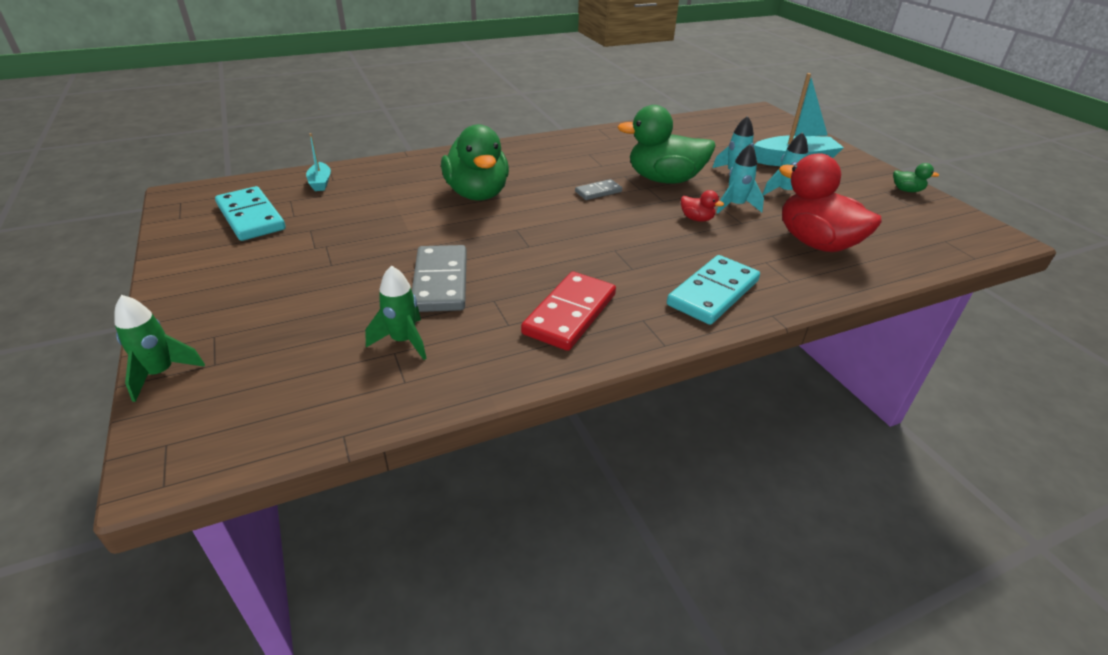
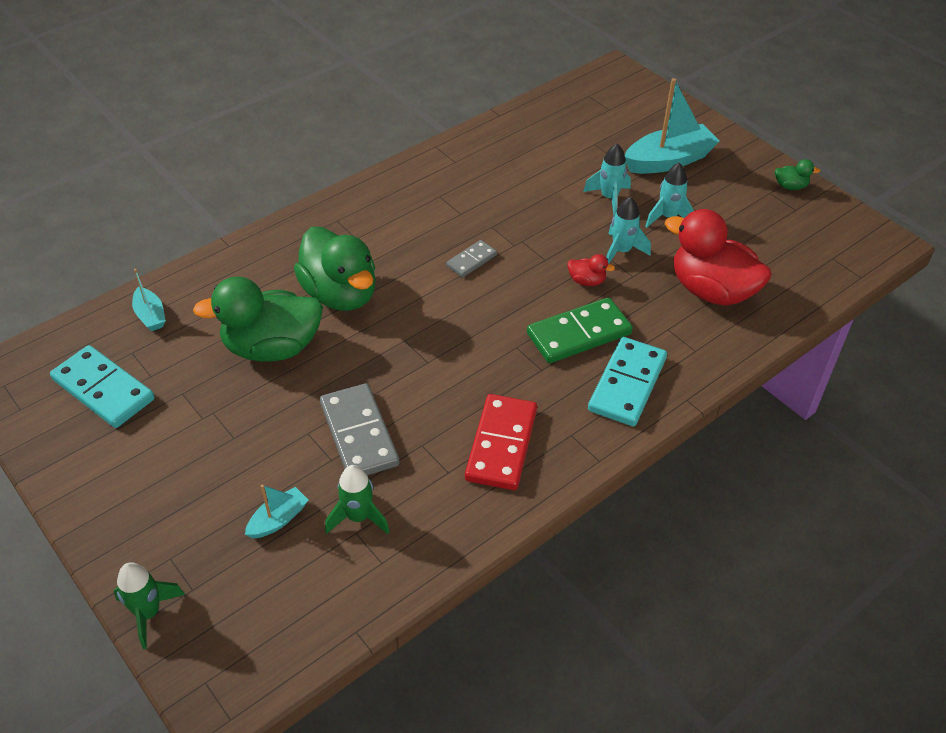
camera: 15 degrees left, 10 degrees up
(329, 328) = (278, 519): none -> turquoise boat
(664, 180) = (536, 224): green duck -> green duck (272, 347)
(677, 250) = (579, 333): none -> green domino

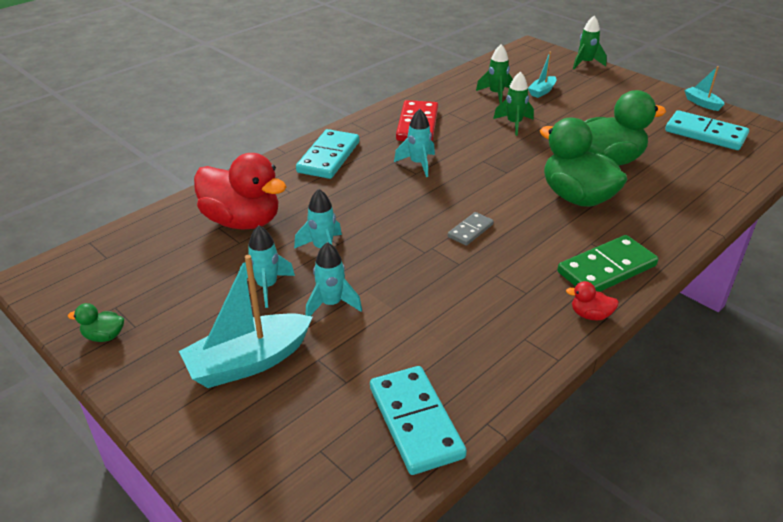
camera: 175 degrees right, 10 degrees down
(150, 315) = (720, 174): turquoise boat -> turquoise boat (702, 103)
(359, 434) = (514, 124): grey domino -> green rocket
(511, 362) = (418, 164): none -> turquoise rocket
(547, 118) = (415, 422): none -> turquoise domino
(579, 333) = (365, 184): green domino -> green domino (607, 269)
(586, 281) = (358, 221): red duck -> red duck (590, 315)

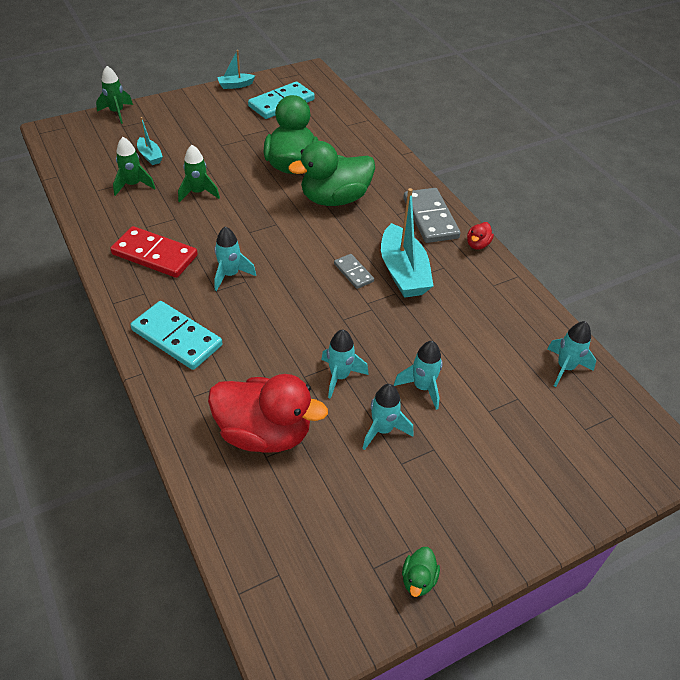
camera: 75 degrees left, 10 degrees up
(242, 221) = (264, 433): red duck -> red duck turned 60 degrees clockwise
(248, 362) = (482, 460): turquoise boat -> turquoise boat (403, 272)
(415, 422) = (565, 368): turquoise domino -> turquoise rocket
(607, 269) = (430, 218): green domino -> grey domino

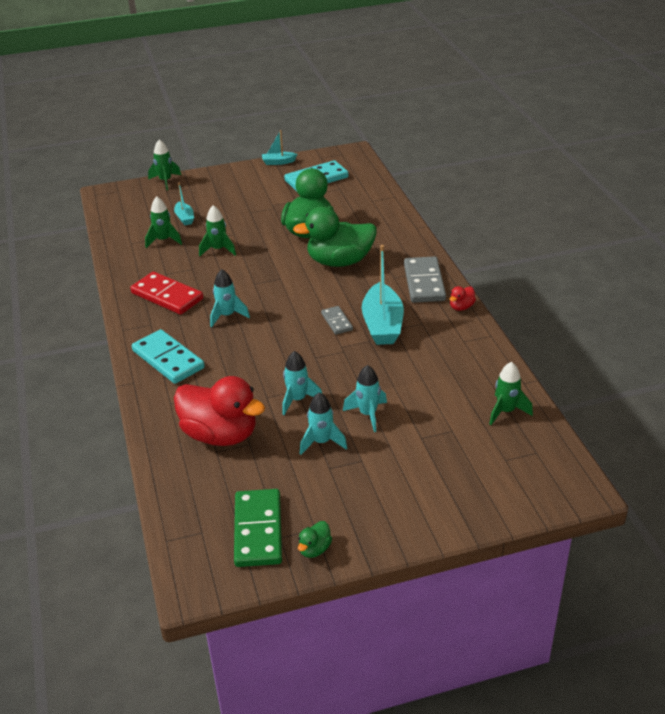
camera: 15 degrees right, 10 degrees down
(345, 562) = (258, 530): none -> green domino
(565, 368) = (506, 411): turquoise rocket -> green rocket

